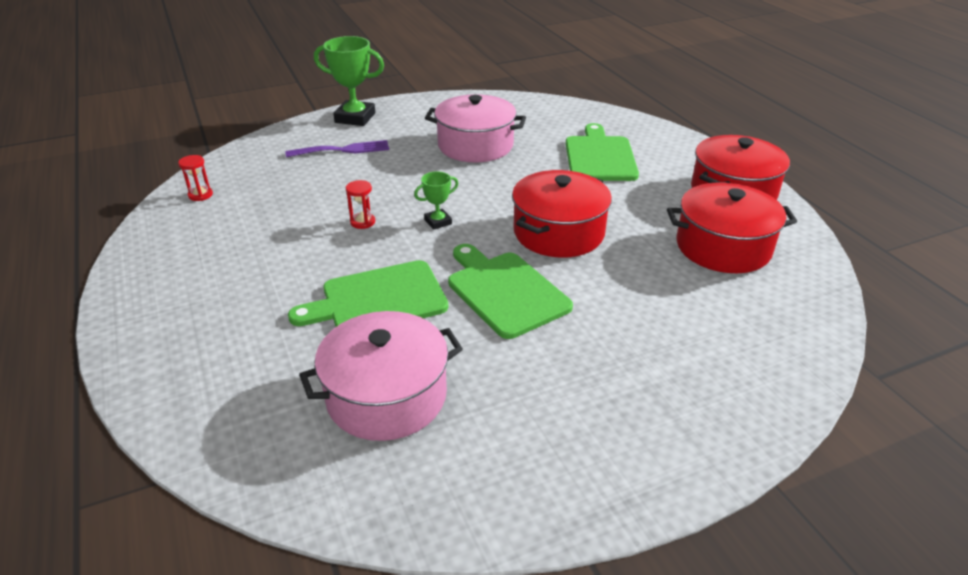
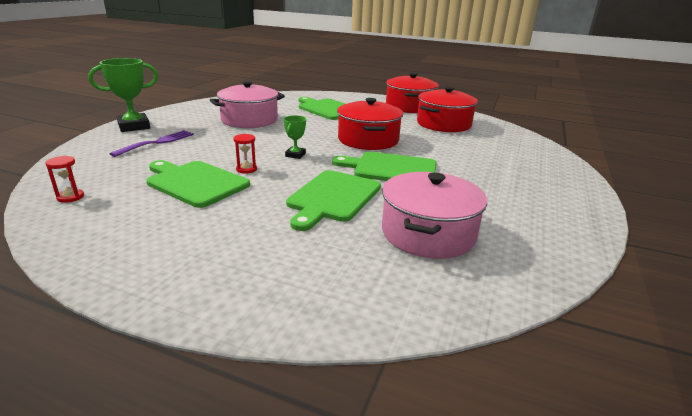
camera: 45 degrees left, 10 degrees down
(299, 220) = (195, 182): none -> green cutting board

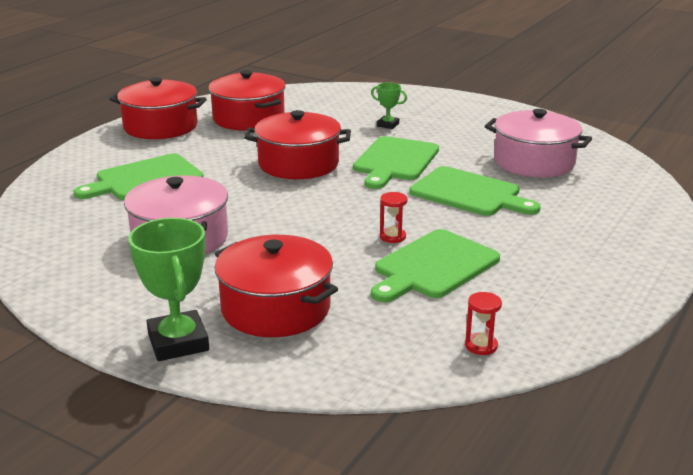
camera: 80 degrees left, 0 degrees up
(157, 142) = (275, 308): purple fork -> red pot
(295, 155) = (346, 208): green trophy -> green trophy (388, 125)

